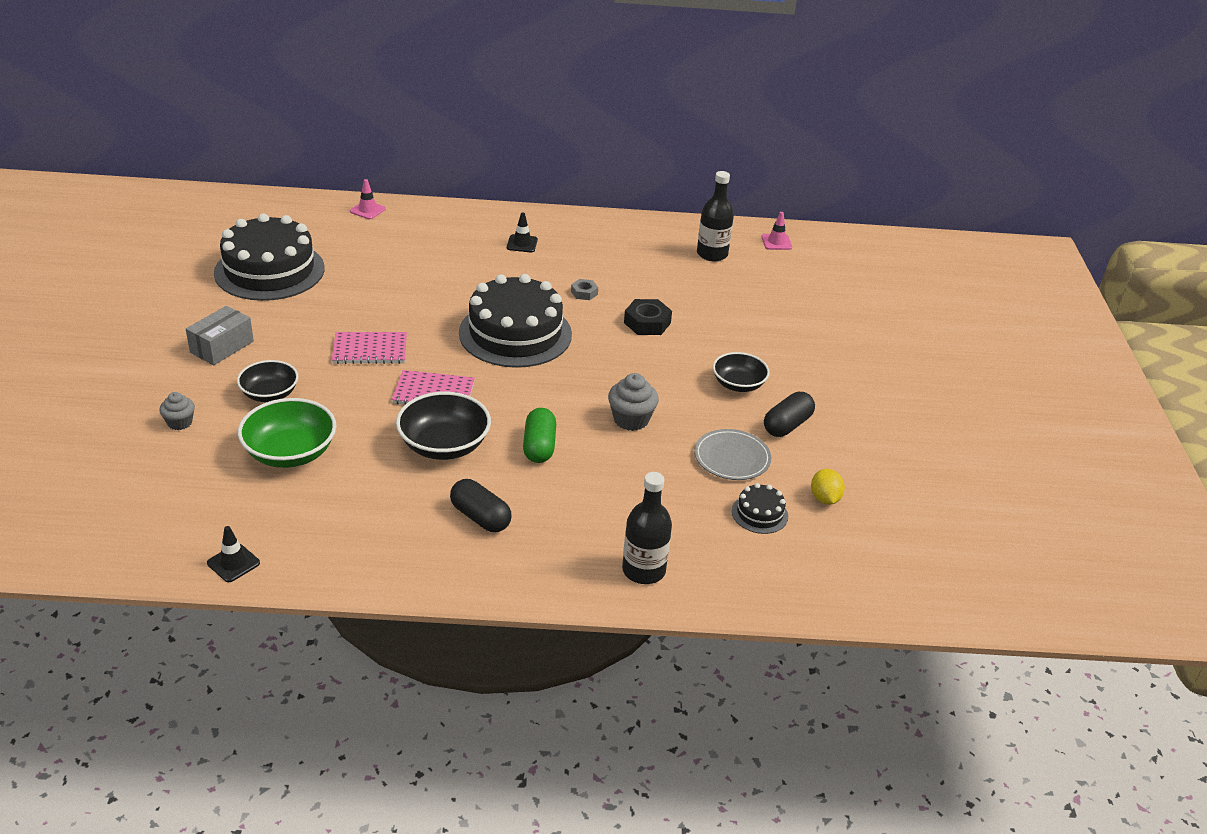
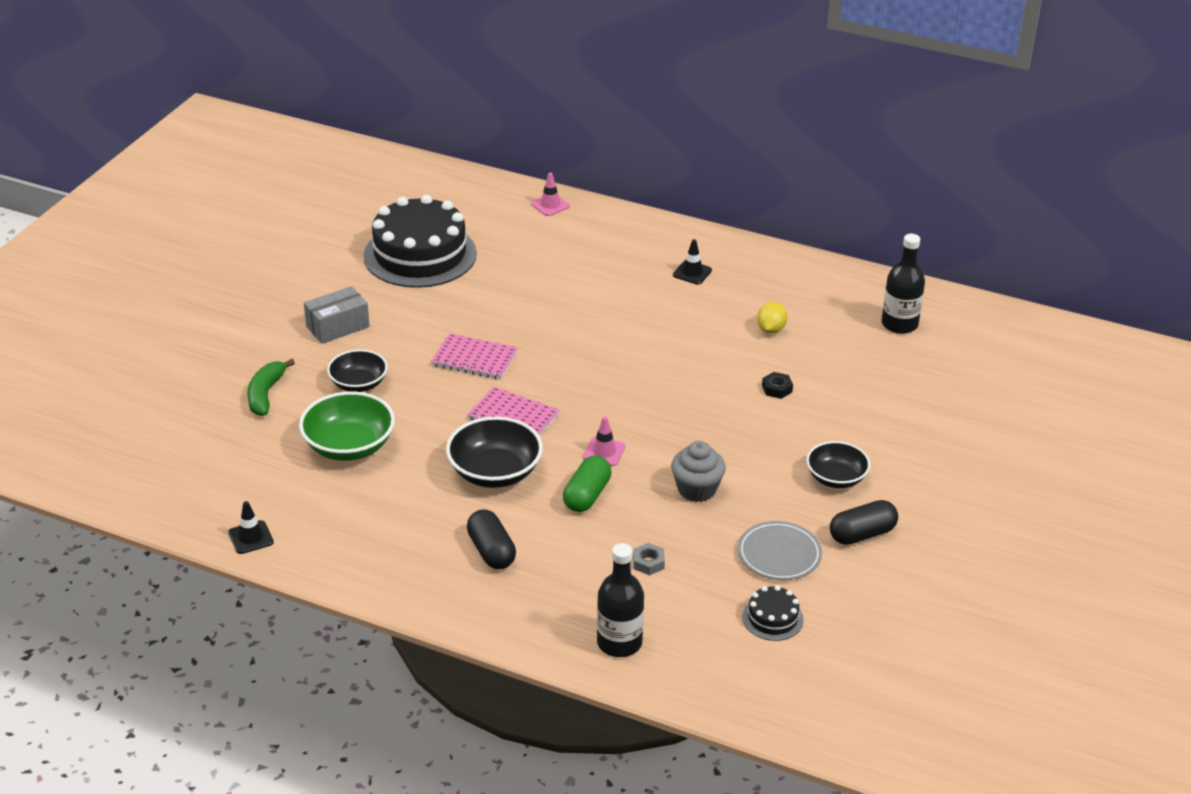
camera: 25 degrees right, 0 degrees up
(180, 423) = (266, 394): grey cupcake -> green banana
(515, 333) = (629, 371): black cake -> none
(584, 293) = (727, 341): grey nut -> grey nut (648, 562)
(647, 323) = (777, 389): black nut -> black nut, size x0.59
(776, 242) = (986, 324): pink traffic cone -> pink traffic cone (604, 452)
(824, 498) = (853, 620): yellow lemon -> yellow lemon (771, 329)

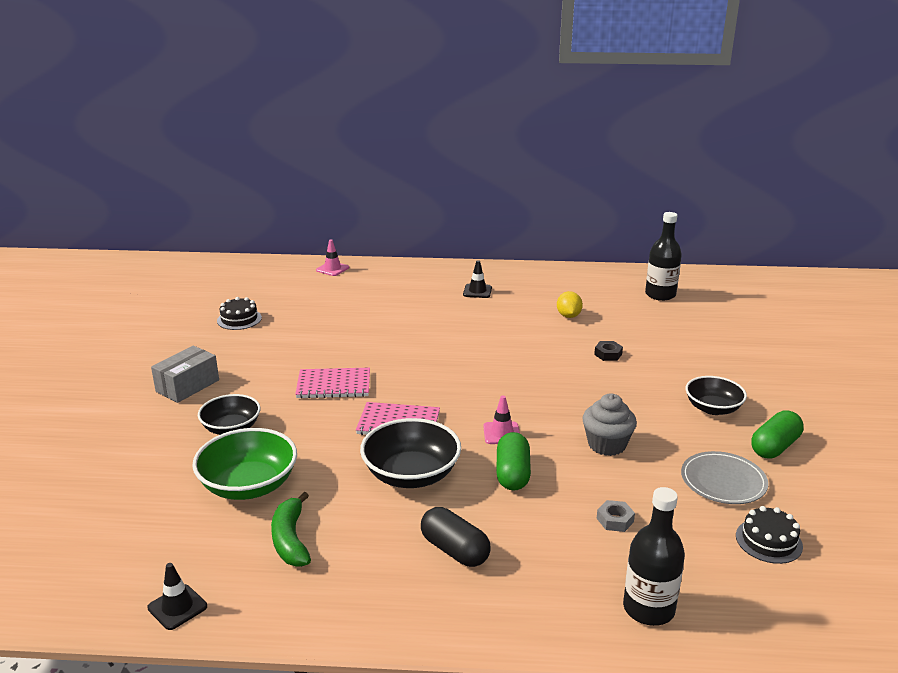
camera: 20 degrees left, 10 degrees down
(266, 394) = (137, 458): green banana -> green banana (290, 539)
(420, 255) = (239, 319): black cake -> black cake, size x0.43
(862, 534) = (774, 447): black capsule -> green capsule

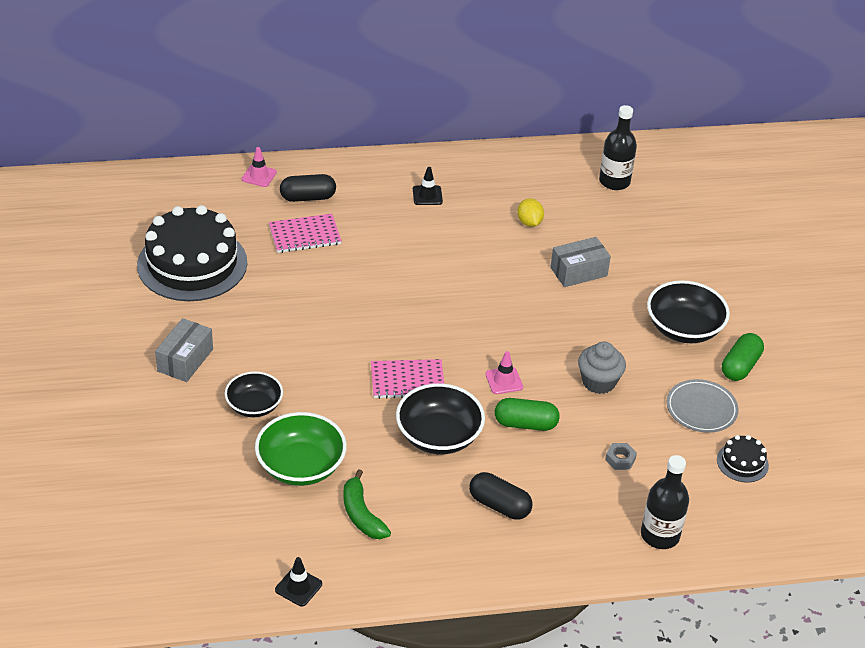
camera: 15 degrees left, 15 degrees up
(239, 319) = (192, 264): black cake -> black cake, size x2.34
(333, 385) = (328, 342): pink notebook -> pink notebook (305, 235)
(368, 285) = (308, 197): none -> black capsule
(512, 474) = (525, 424): green capsule -> green capsule turned 75 degrees counterclockwise
(608, 354) = (578, 272): black nut -> grey box
(713, 408) = (683, 328): black bowl -> black bowl, size x1.51

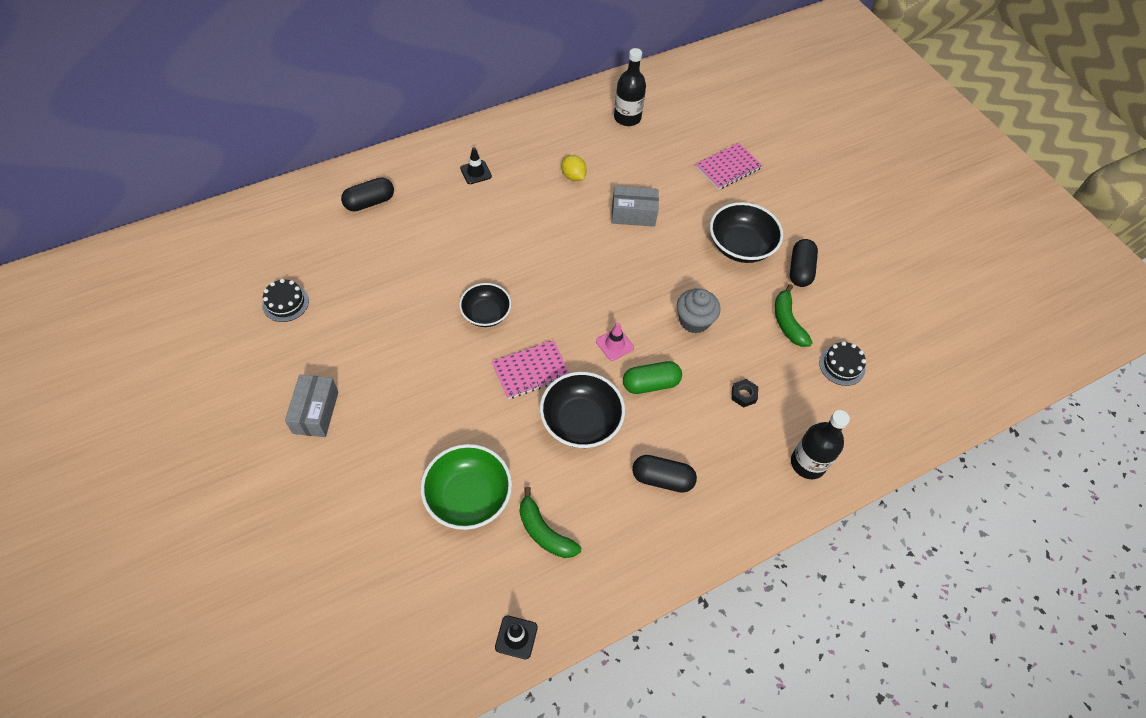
camera: 20 degrees left, 15 degrees up
(192, 264) = (285, 303): black cake -> black cake, size x0.43
(254, 406) = (400, 443): black bowl -> black bowl (486, 314)
(259, 176) = (316, 191): pink traffic cone -> none
(305, 235) = (381, 243): pink notebook -> pink notebook (728, 167)
(578, 272) = (633, 214): grey box -> grey box turned 45 degrees clockwise
(620, 459) = (743, 395): grey nut -> black nut
(701, 409) = (787, 322): grey plate -> green banana
(740, 366) = (800, 270): green capsule -> black capsule

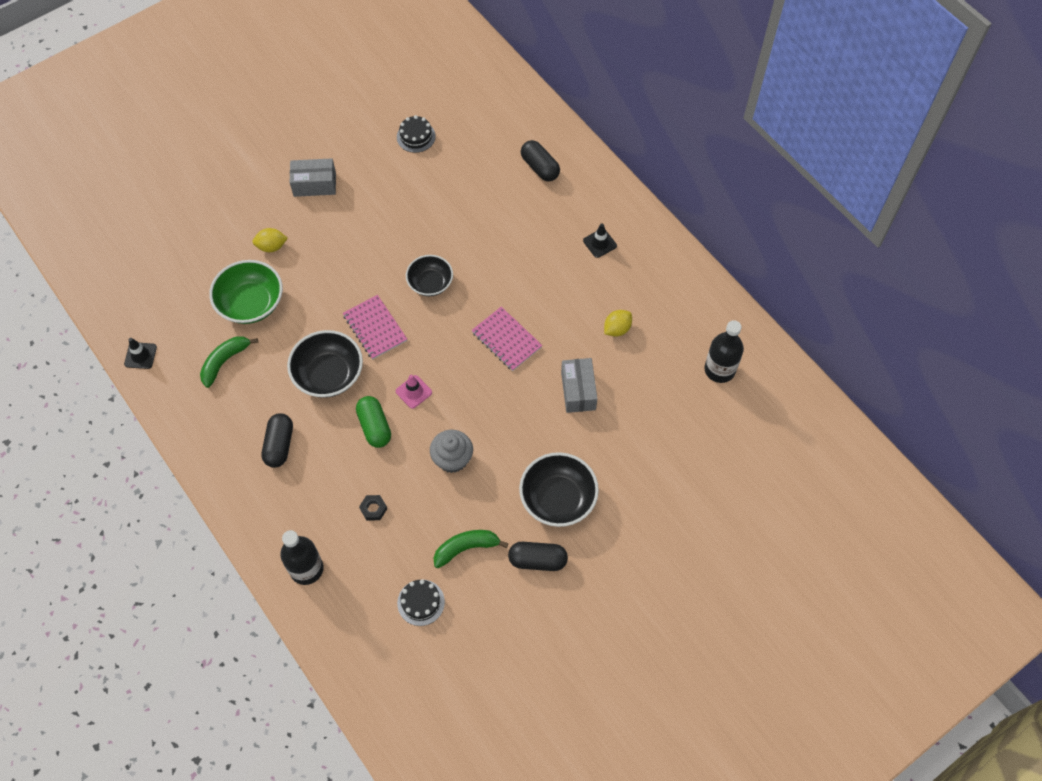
camera: 85 degrees right, 5 degrees up
(392, 467) = (272, 246): none -> yellow lemon
(728, 167) = (671, 480): pink notebook -> pink notebook (506, 340)

